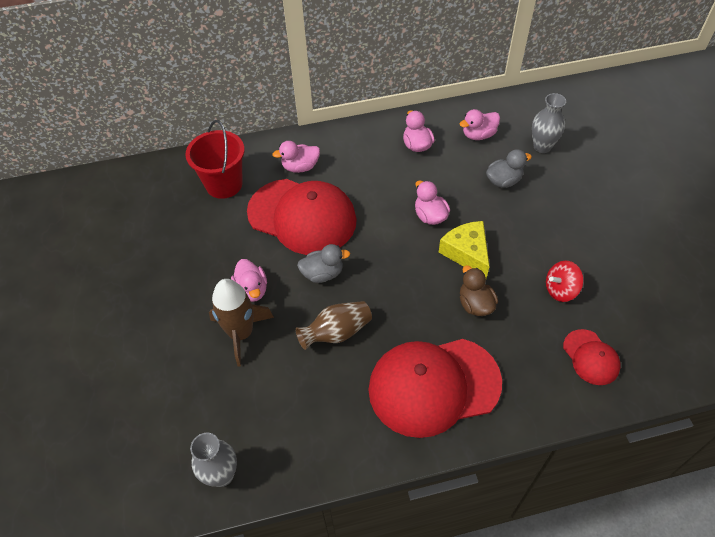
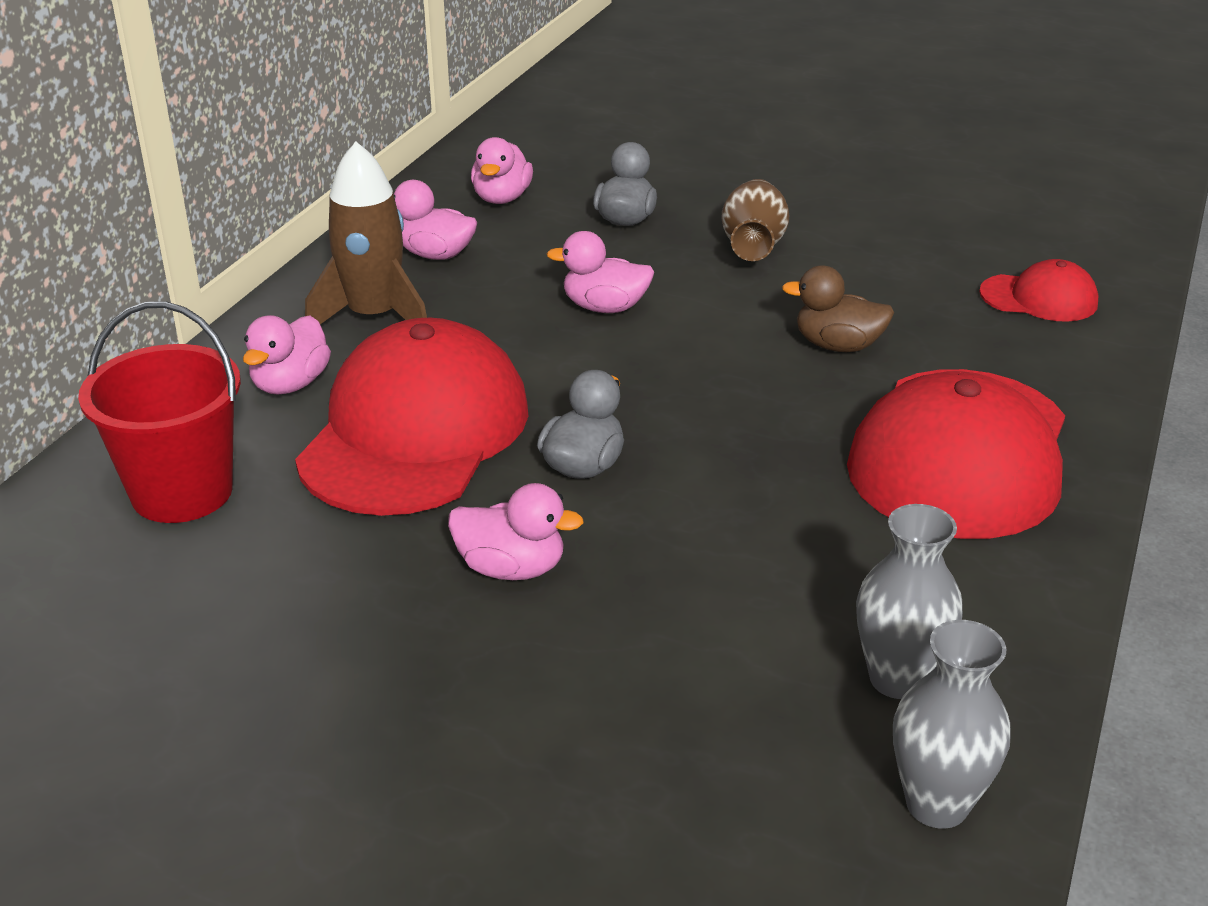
camera: 55 degrees left, 20 degrees down
(241, 333) = (605, 629): brown rocket -> brown rocket (374, 317)
(302, 216) = (415, 432): red cap -> red cap turned 45 degrees counterclockwise
(336, 332) = (738, 507): brown vase -> brown vase (753, 246)
(466, 253) = (726, 309): yellow cheese -> none
(542, 147) = (605, 165): grey vase -> grey vase (897, 679)
(560, 290) = (893, 268): red spinning top -> none

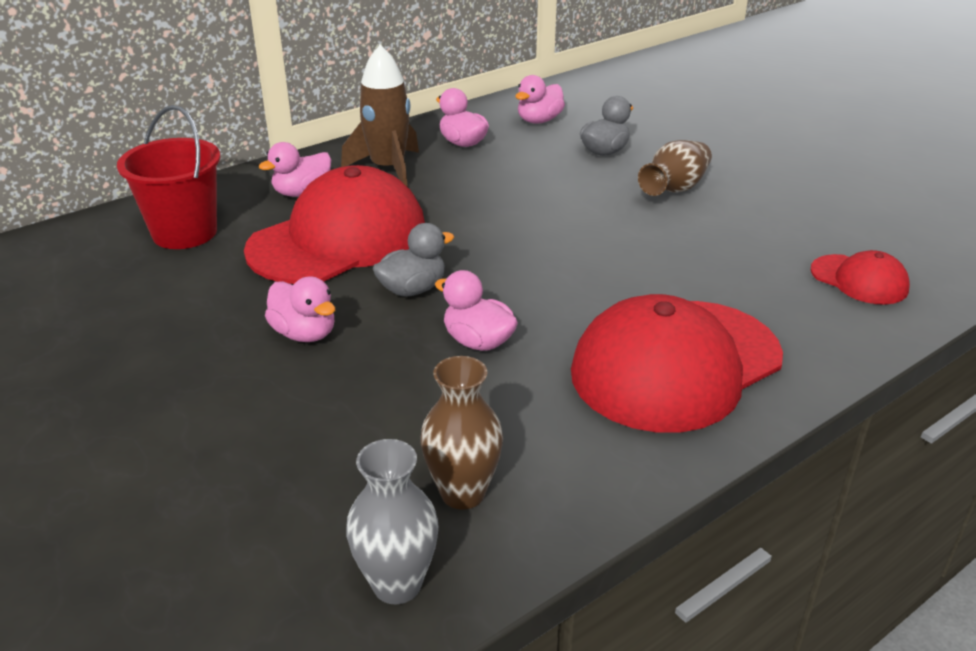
camera: 30 degrees right, 0 degrees up
(605, 307) = (531, 200): pink duck -> pink duck (478, 342)
(837, 346) = (664, 267): brown duck -> none
(897, 679) = (463, 493): grey vase -> brown vase

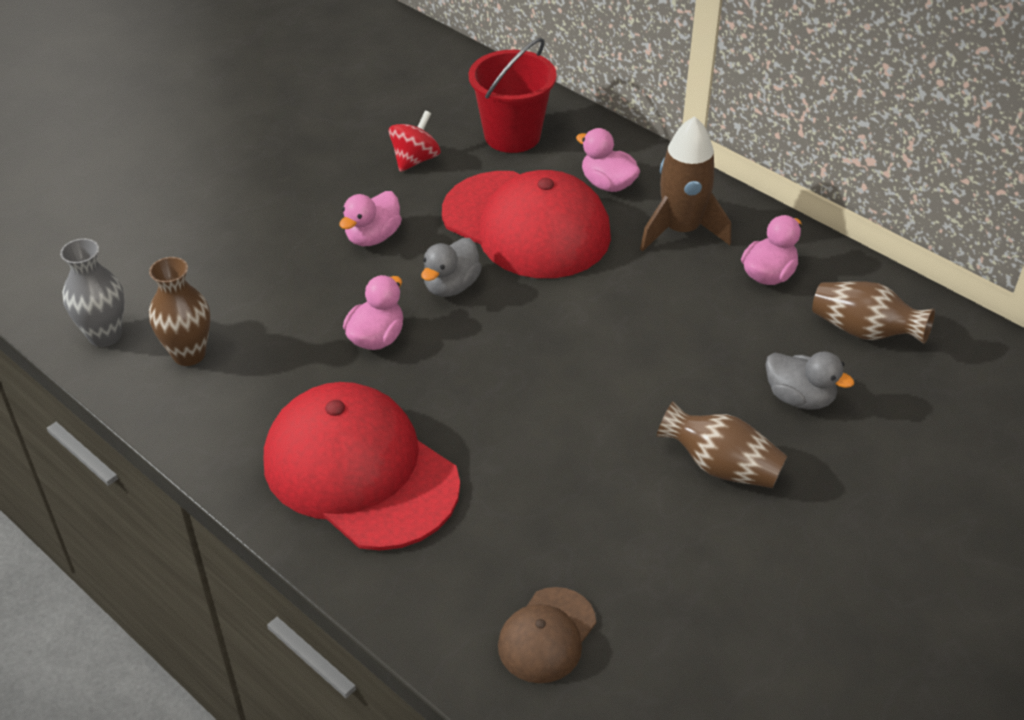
camera: 80 degrees right, 10 degrees up
(180, 295) = (415, 160): none -> red spinning top
(412, 289) = (451, 286): grey duck -> grey duck turned 75 degrees clockwise
(539, 120) = (864, 331): pink duck -> brown vase
(859, 280) = (547, 635): red cap -> brown cap

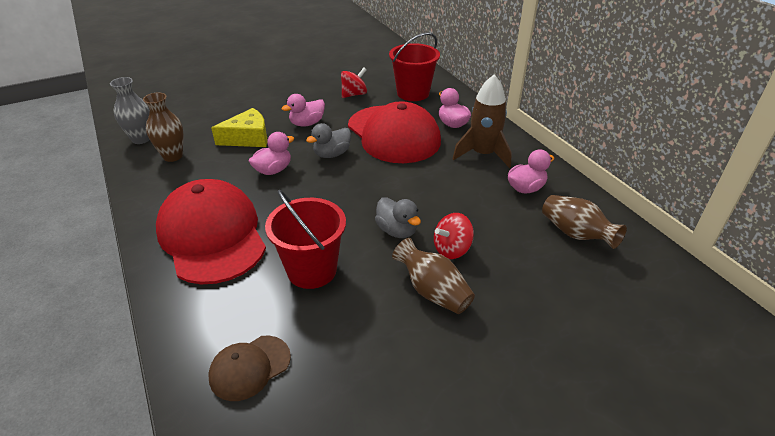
camera: 20 degrees right, 5 degrees down
(292, 289) = (248, 138): none -> yellow cheese
(542, 483) = (312, 270): none -> red bucket
(714, 399) = (452, 249): none -> red spinning top
(799, 398) = (510, 263): grey duck -> grey duck (397, 231)

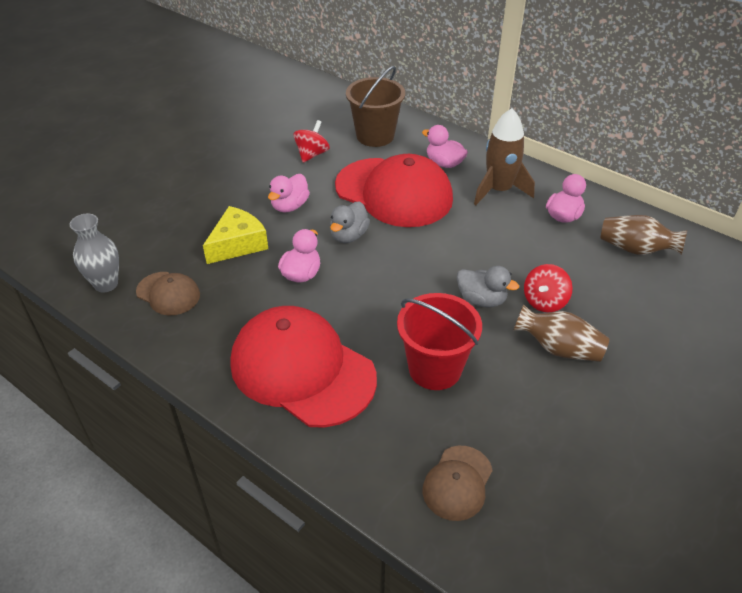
camera: 25 degrees left, 5 degrees up
(173, 156) = (168, 293): brown vase -> brown cap
(413, 93) = (375, 136): red bucket -> brown bucket

